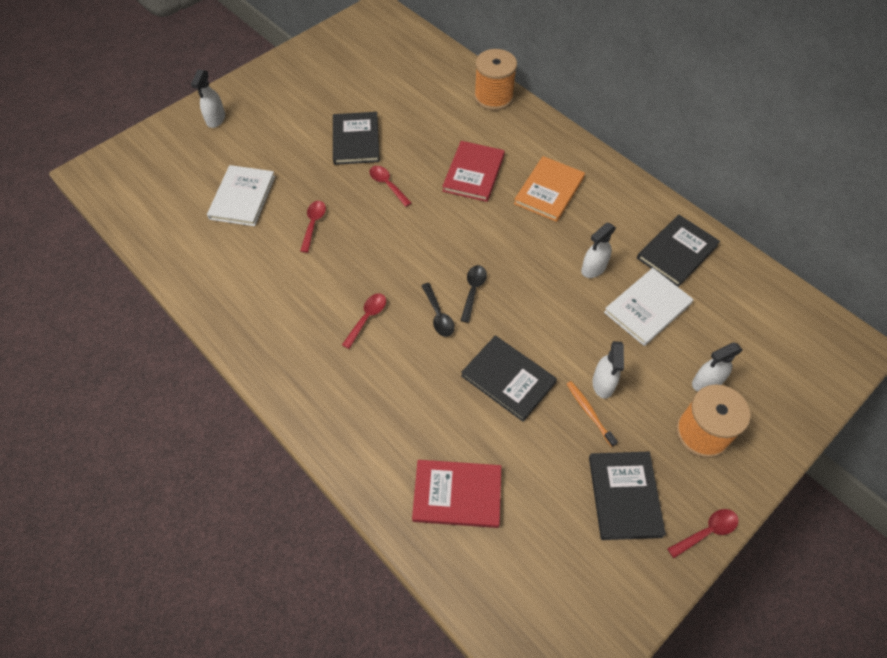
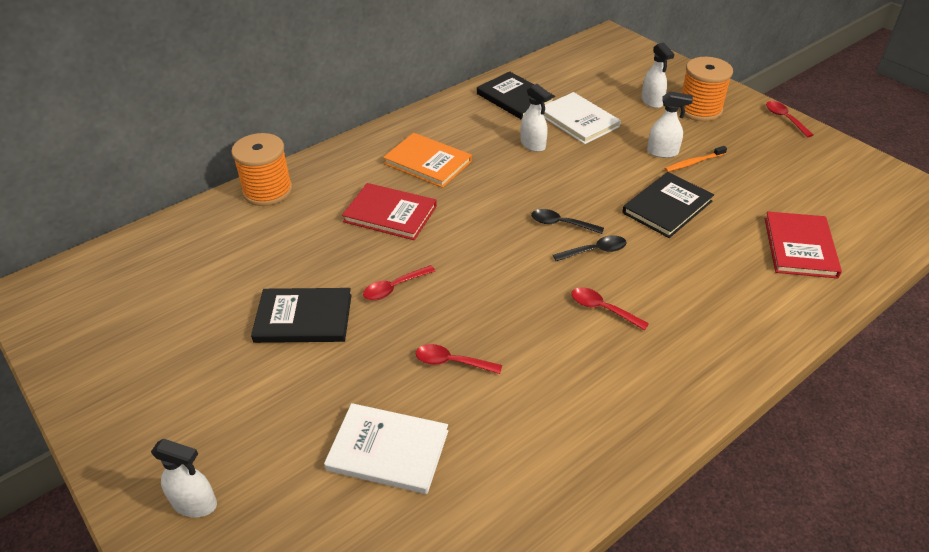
camera: 85 degrees left, 15 degrees down
(624, 496) = (768, 153): black book -> none

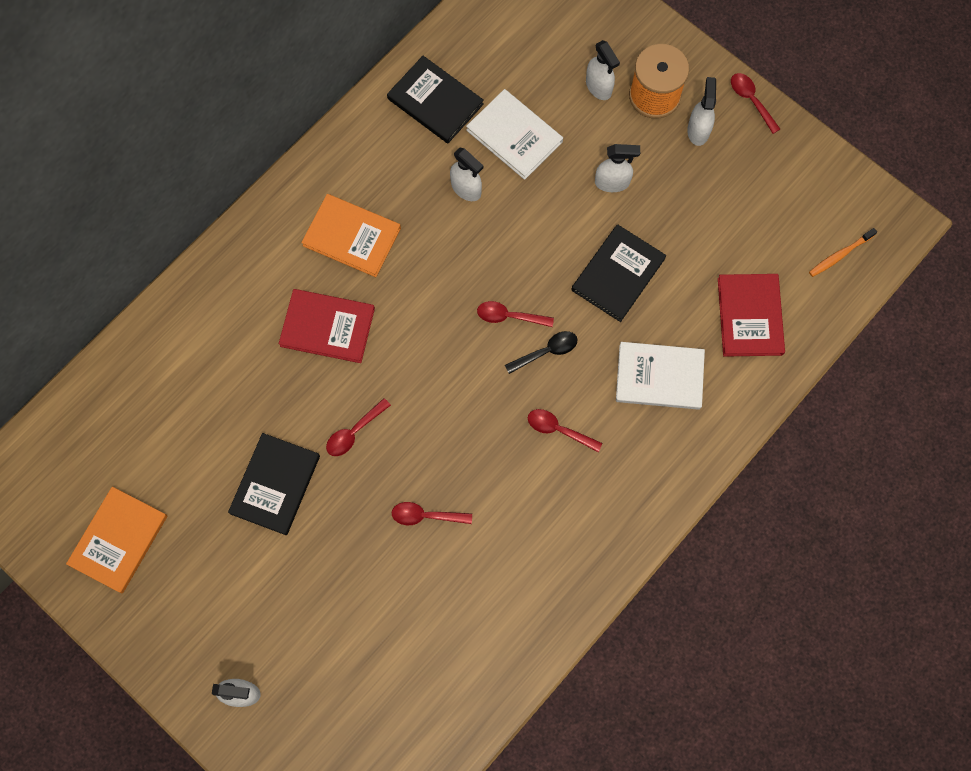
camera: 10 degrees left, 30 degrees up
(129, 343) = (119, 540): none -> orange book
(268, 191) = (185, 310): orange spool -> none
(303, 318) = (275, 484): black book -> black book turned 60 degrees counterclockwise
(388, 450) = (387, 618): white book -> white book (659, 377)
(561, 224) = (509, 316): black spoon -> red spoon
(693, 163) = (646, 196): orange toothbrush -> orange toothbrush (840, 255)
(739, 130) = (698, 130): none -> white spray bottle

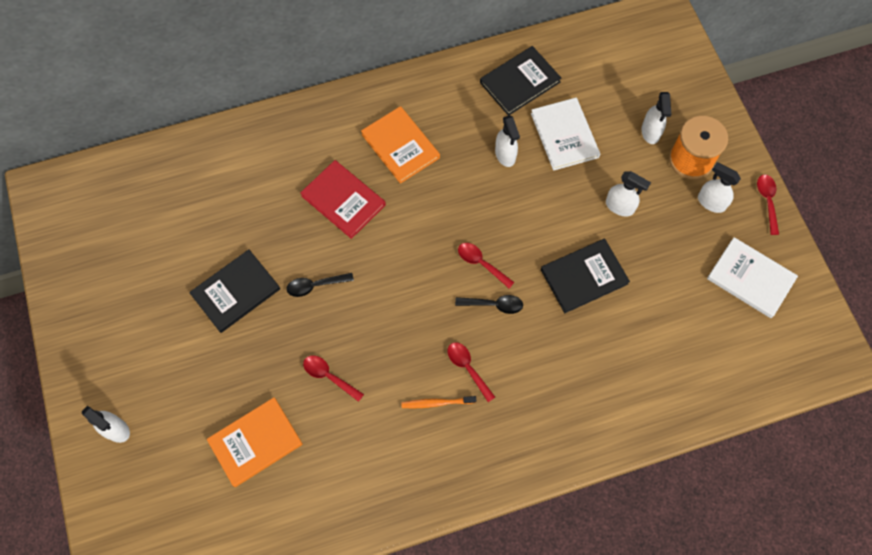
camera: 30 degrees right, 5 degrees down
(119, 540) = (104, 270): orange book -> orange book (255, 442)
(354, 432) = (315, 285): red spoon -> black spoon
(435, 101) = (520, 82): black book -> black book turned 75 degrees clockwise
(659, 377) = (570, 371): white book -> white book (750, 279)
(698, 130) = (711, 202): white spray bottle -> white spray bottle turned 90 degrees counterclockwise
(750, 316) = (671, 364): red book -> none
(840, 255) = (774, 356): orange toothbrush -> orange toothbrush (436, 403)

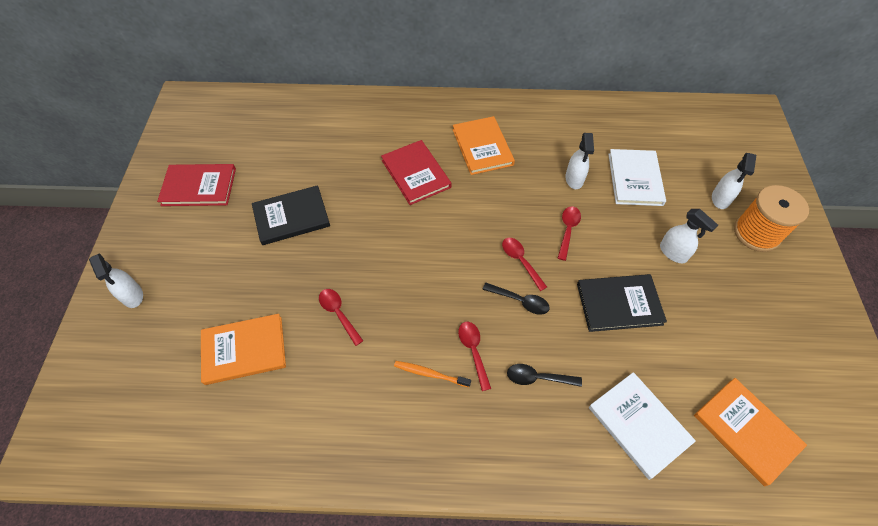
camera: 20 degrees right, 10 degrees down
(120, 290) = (199, 187): none -> red book
(315, 285) = (361, 233): black spoon -> black spoon (537, 378)
(520, 82) = (606, 128): black book -> none
(711, 202) = (770, 276): white spray bottle -> none
(717, 357) = (746, 431): none -> orange book
(750, 279) = (800, 362): white book -> white book (638, 425)
(767, 201) = (832, 293): red spoon -> red spoon (568, 230)

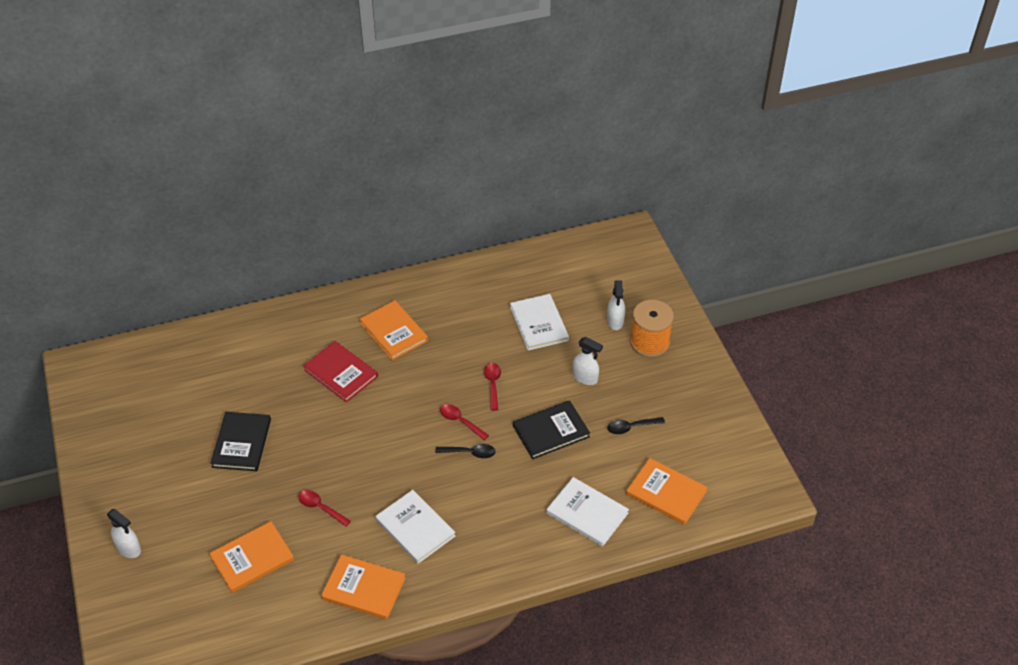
camera: 20 degrees left, 10 degrees down
(199, 187) = (139, 442): red book -> none
(291, 217) = (242, 443): black book -> black book turned 45 degrees counterclockwise
(345, 432) = (364, 589): none -> orange book
(430, 374) = (415, 528): orange toothbrush -> white book
(473, 351) = (444, 501): red spoon -> none
(537, 378) = (501, 505): black spoon -> black spoon (631, 427)
(574, 179) = (486, 338): white spray bottle -> none

